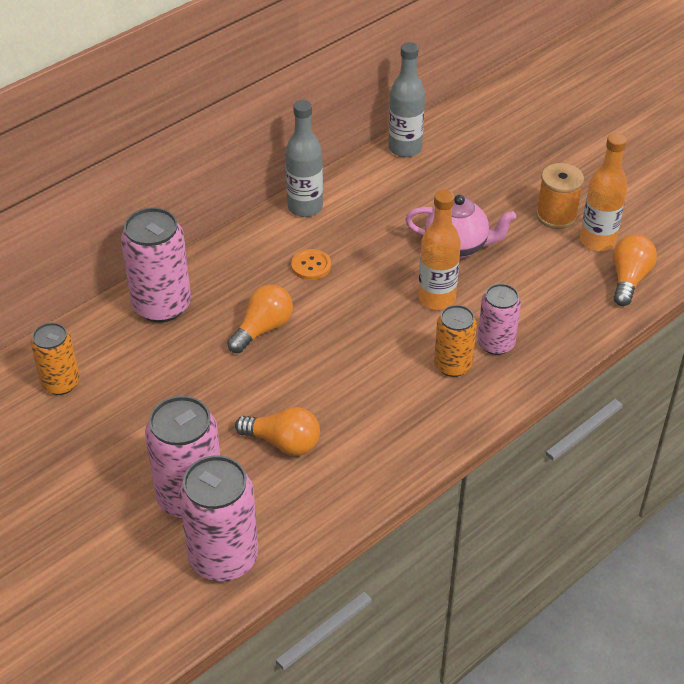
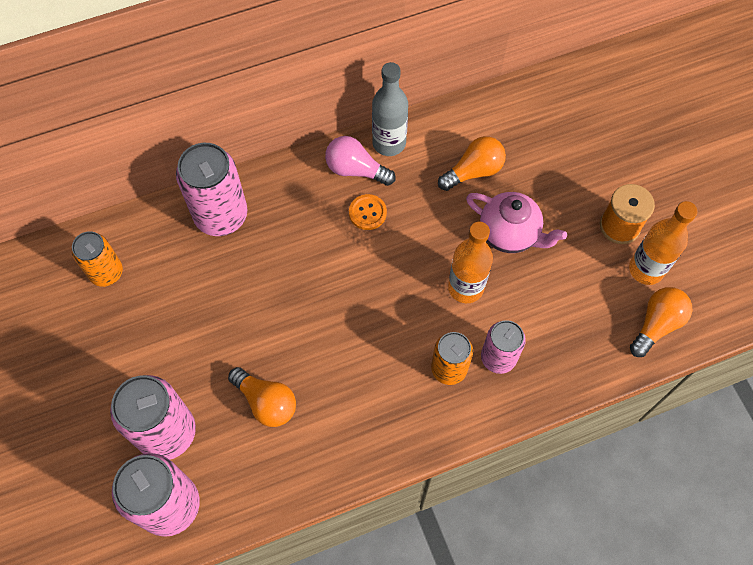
camera: 20 degrees right, 20 degrees up
(263, 329) = (297, 270): orange light bulb -> orange light bulb (474, 171)
(282, 235) = (355, 169): none -> pink light bulb
(405, 148) = (509, 101): grey bottle -> none

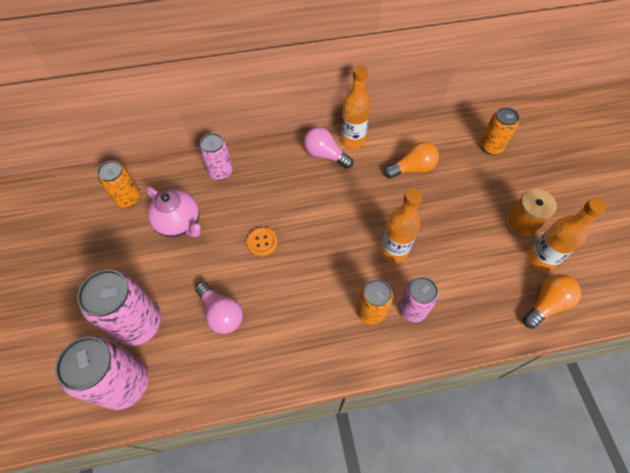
camera: 10 degrees right, 5 degrees down
(221, 215) = (220, 172): pink can -> pink can, size x0.62
(266, 402) = (221, 313): orange light bulb -> pink light bulb
(367, 213) = (328, 185): orange button -> orange button (262, 242)
(389, 143) = (352, 140): grey bottle -> orange bottle
(509, 234) = (434, 216): pink teapot -> pink teapot (180, 224)
(571, 124) = (491, 147): none -> orange can

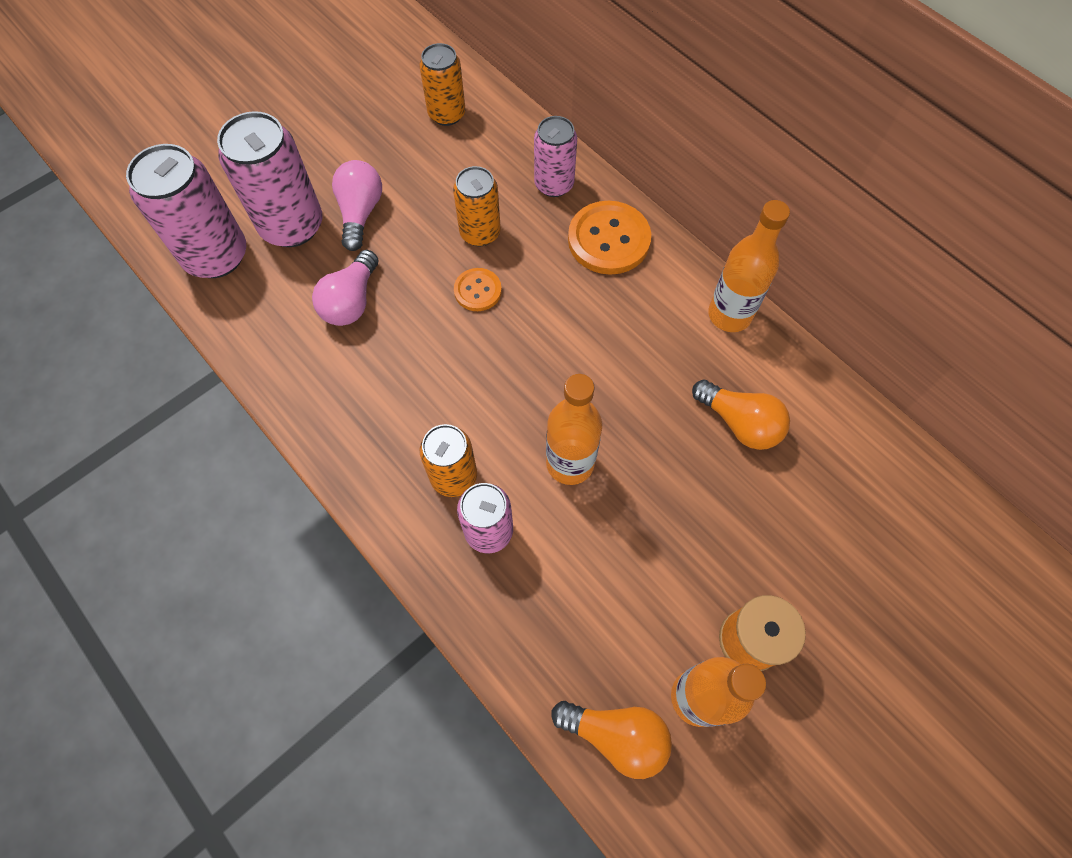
camera: 60 degrees right, 5 degrees up
(180, 224) = (446, 187): pink teapot -> none
(274, 166) = (608, 240): none -> orange button
(325, 155) = (675, 292): pink light bulb -> pink light bulb (360, 213)
(491, 147) = (879, 527): orange can -> orange can (480, 233)

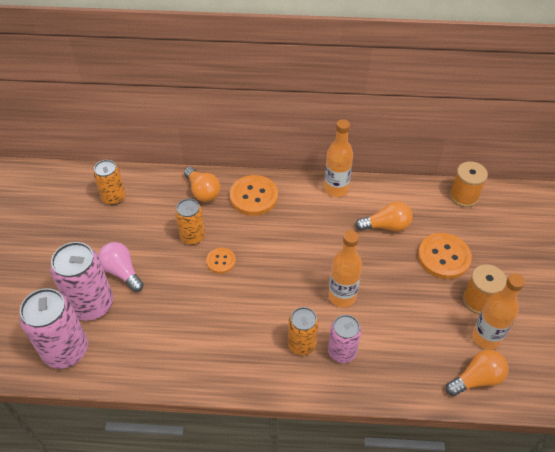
camera: 45 degrees left, 15 degrees down
(351, 301) = (165, 313): pink light bulb -> none
(554, 184) = (202, 191): pink can -> orange light bulb
(771, 536) = (443, 257): none -> orange button
(911, 478) = (464, 196): none -> orange spool

